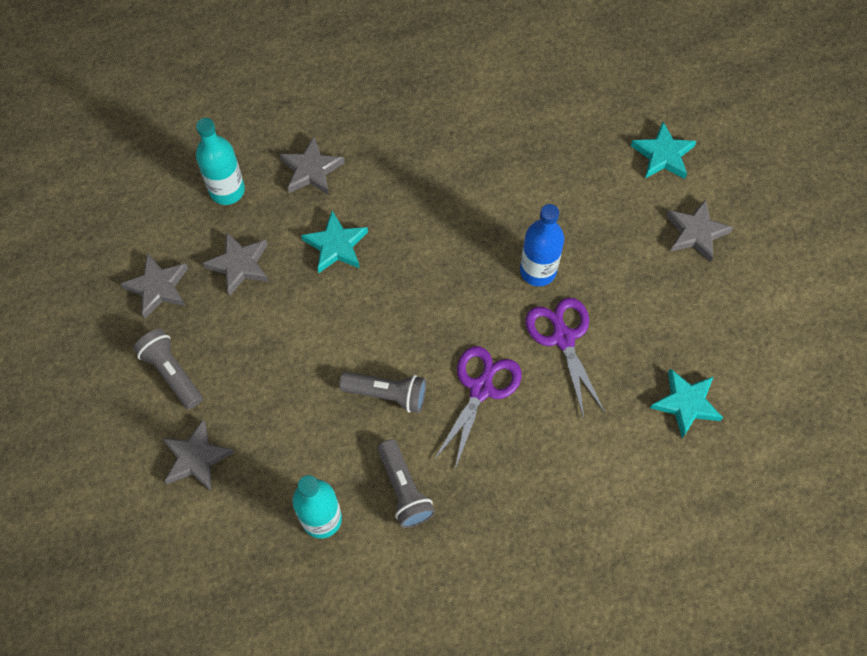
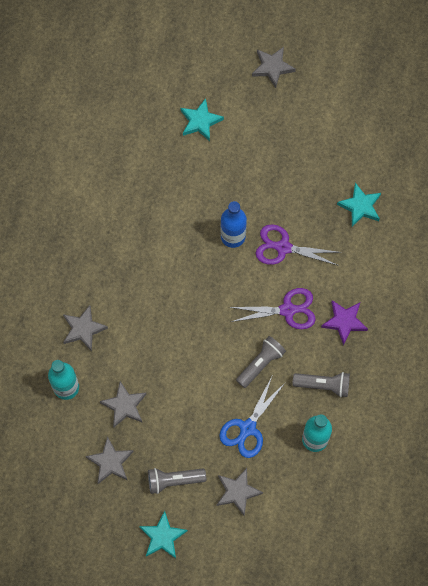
camera: 60 degrees left, 5 degrees up
(290, 424) = (247, 428): none -> blue scissors
(336, 245) = (146, 342): turquoise star -> turquoise star (162, 537)
(481, 388) = (287, 310): purple scissors -> purple scissors turned 120 degrees clockwise
(510, 469) = (344, 322): none -> purple star
(696, 233) = (261, 135): grey star -> grey star (272, 67)

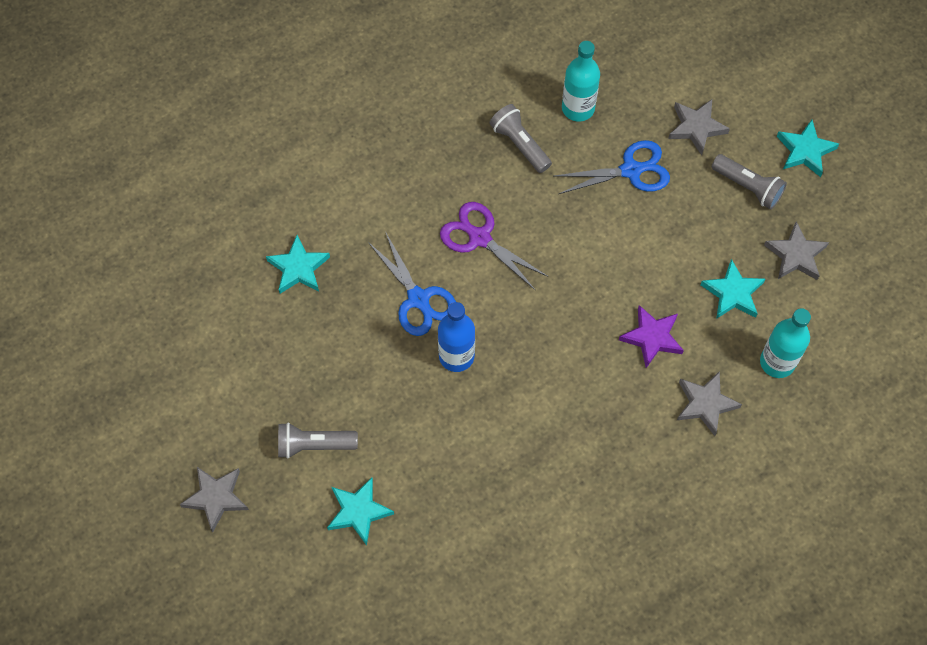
camera: 135 degrees left, 5 degrees down
(124, 406) = (733, 293): grey star -> turquoise star
(261, 364) = (558, 213): grey flashlight -> grey flashlight (314, 445)
(283, 247) = (418, 299): purple scissors -> blue scissors
(344, 322) = (437, 179): purple star -> purple star (652, 337)

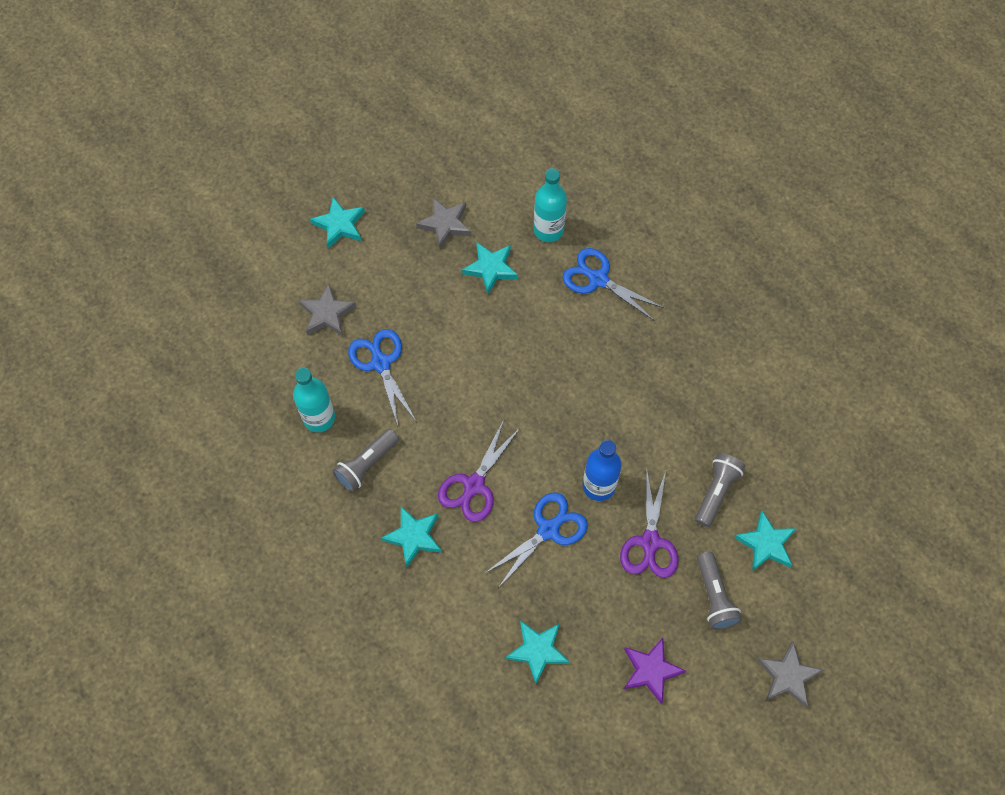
camera: 100 degrees left, 0 degrees up
(385, 394) = (650, 542): none -> purple scissors
(436, 176) = (414, 537): none -> turquoise star
(652, 337) = (546, 326): purple star -> purple star (650, 670)
(705, 404) = (598, 279): grey star -> blue scissors
(748, 187) = (383, 266): grey flashlight -> grey flashlight (716, 492)

